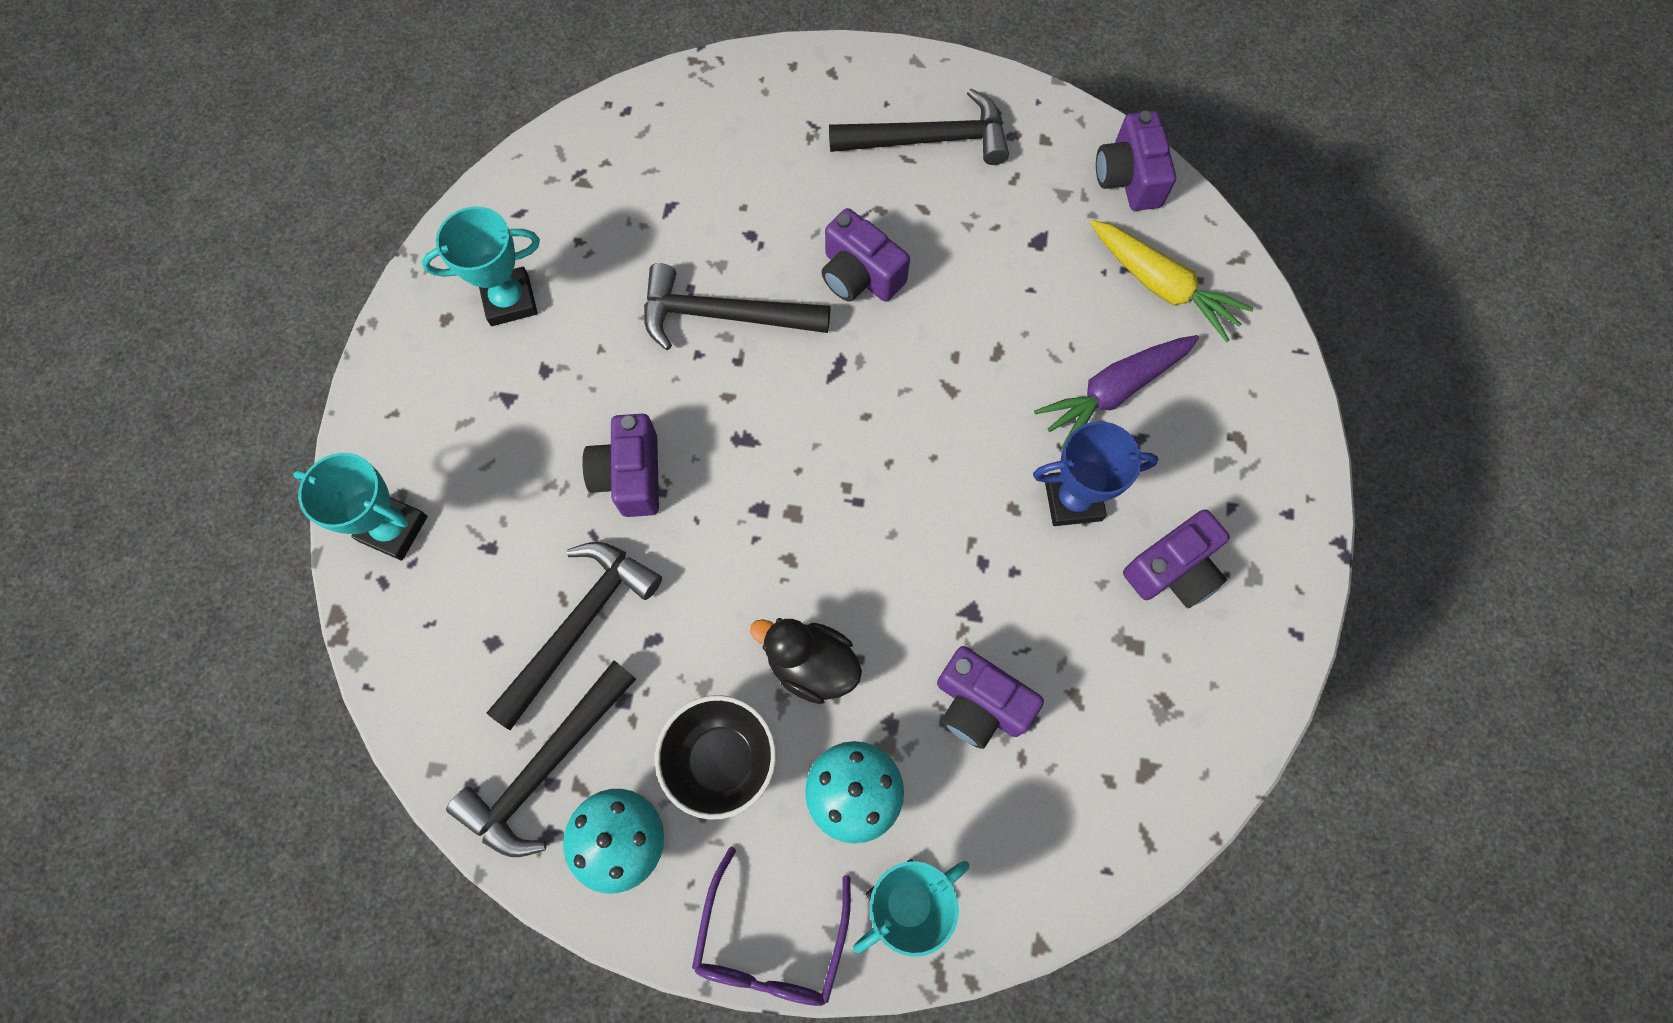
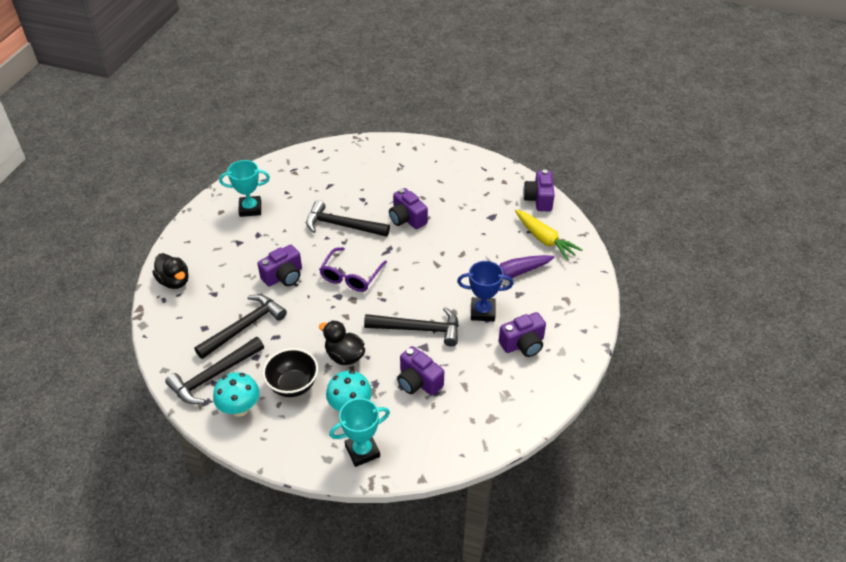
camera: 10 degrees right, 25 degrees down
(393, 528) = (174, 281): turquoise trophy -> black duck
(630, 476) = (284, 276): purple camera -> purple camera turned 135 degrees counterclockwise
(771, 942) = (295, 457): purple glasses -> purple glasses (351, 276)
(929, 140) = (451, 175): black hammer -> black hammer (419, 329)

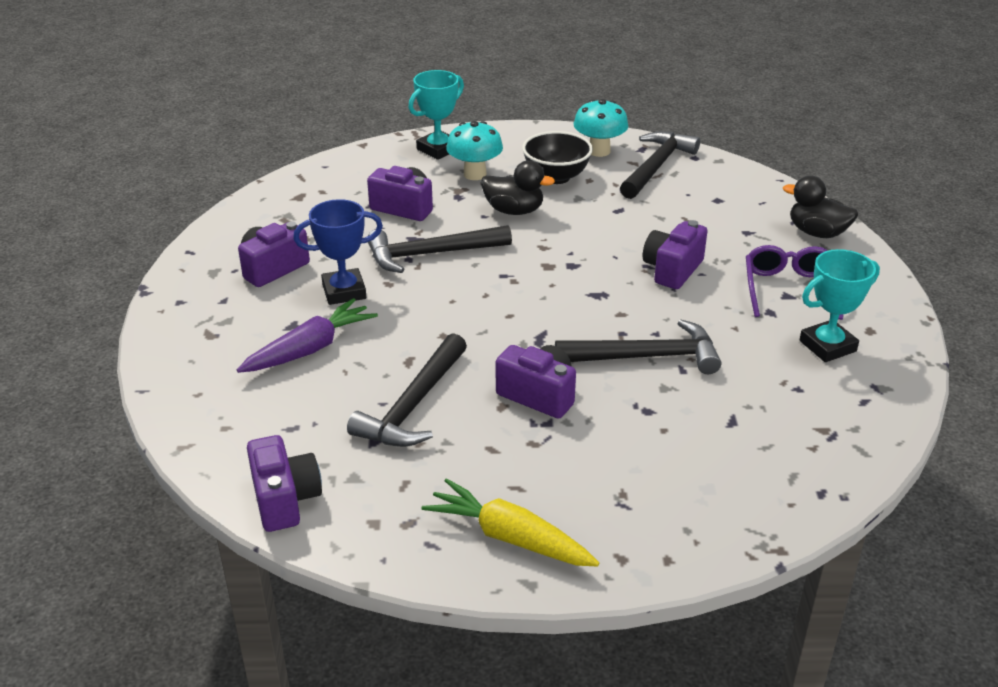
camera: 160 degrees right, 10 degrees down
(244, 327) = (668, 210): black hammer -> black hammer (413, 405)
(351, 276) = (572, 291): purple glasses -> purple glasses (790, 289)
(544, 239) = (261, 419): yellow carrot -> yellow carrot (510, 537)

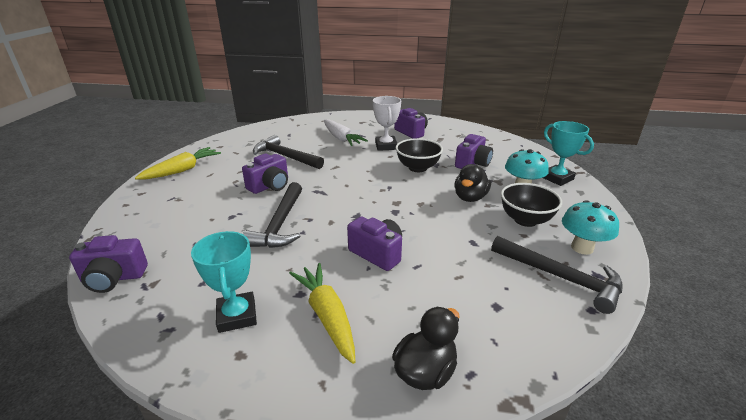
camera: 100 degrees right, 5 degrees down
(285, 499) = (248, 133): purple camera -> purple camera (113, 278)
(310, 349) = (341, 138): purple carrot -> white carrot
(344, 291) = (386, 146): blue trophy -> white trophy
(431, 254) = (417, 168): black hammer -> black bowl
(790, 289) = (327, 316): purple glasses -> yellow carrot

